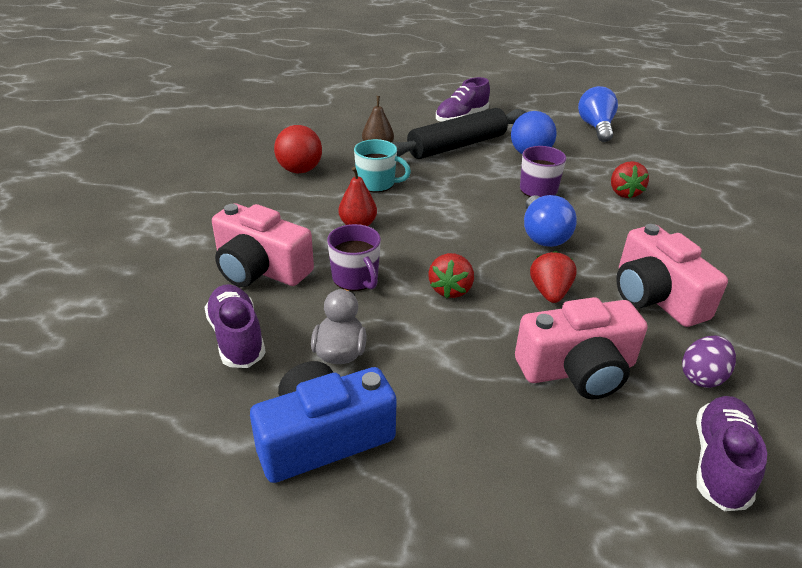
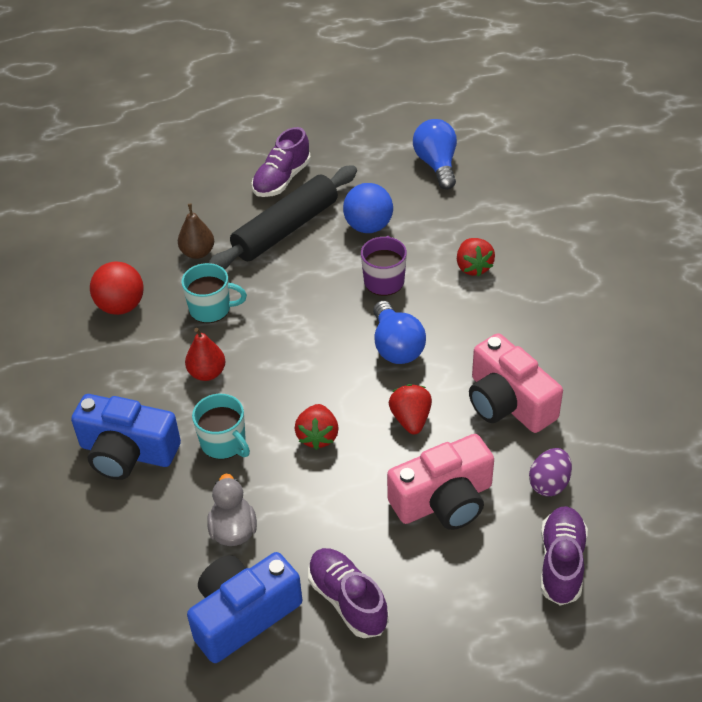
camera: 10 degrees left, 10 degrees up
(237, 338) = (135, 536): purple shoe -> purple shoe (348, 600)
(260, 269) = (127, 452): pink camera -> blue camera
(355, 278) = (224, 443): purple mug -> turquoise mug

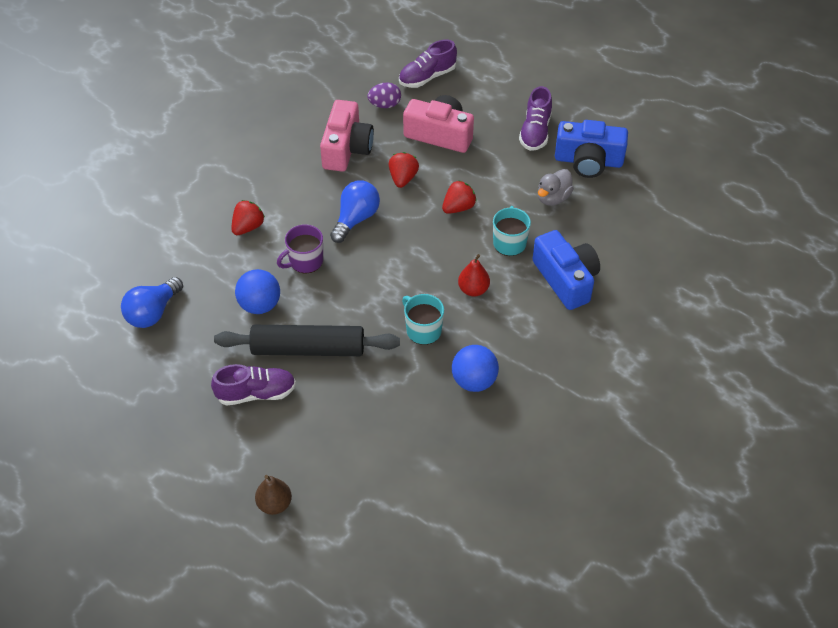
camera: 135 degrees left, 5 degrees up
(121, 306) = (474, 381): red ball -> blue ball
(198, 252) = (382, 381): brown pear -> brown pear (274, 504)
(411, 419) = (403, 178): red strawberry -> red strawberry turned 150 degrees clockwise

